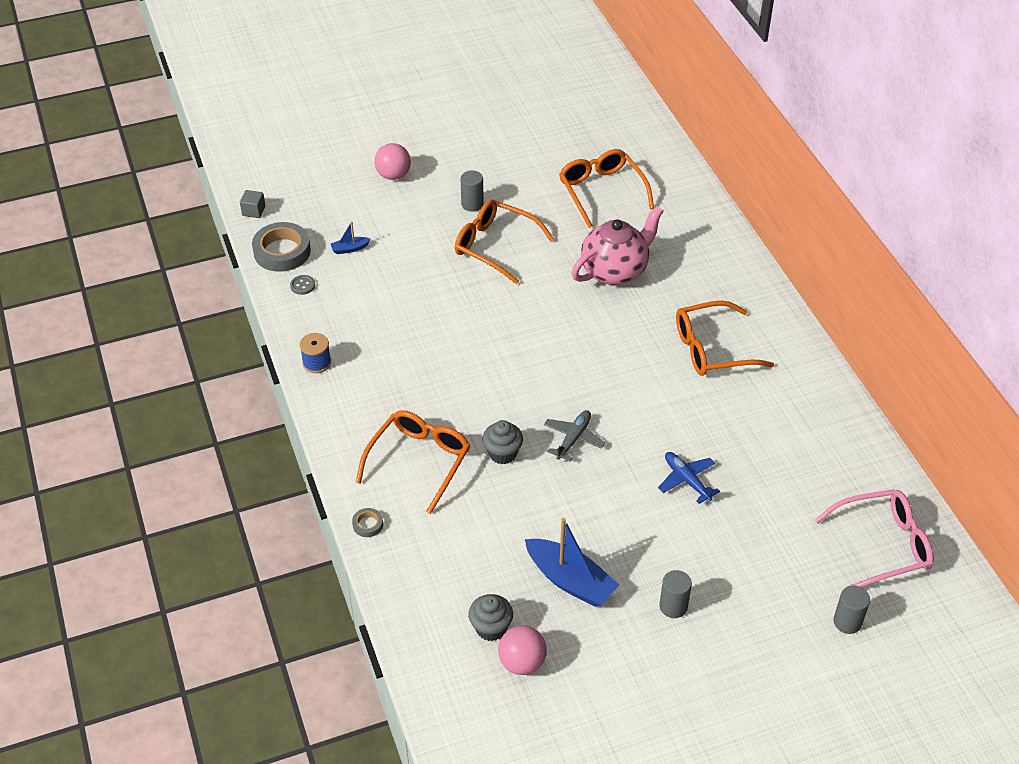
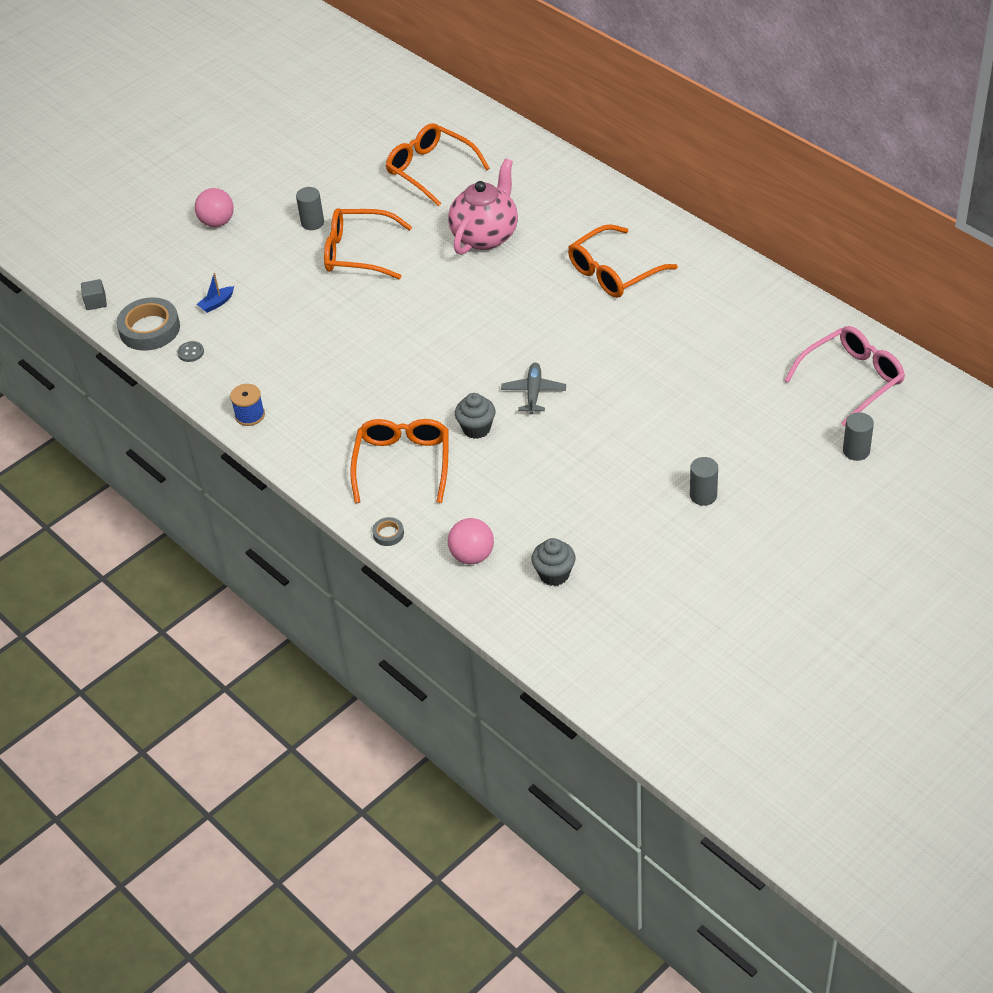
camera: 20 degrees left, 0 degrees up
(522, 662) = (598, 591): pink ball -> pink ball (472, 555)
(570, 580) = (601, 509): blue boat -> none
(686, 480) = (655, 389): blue plane -> none

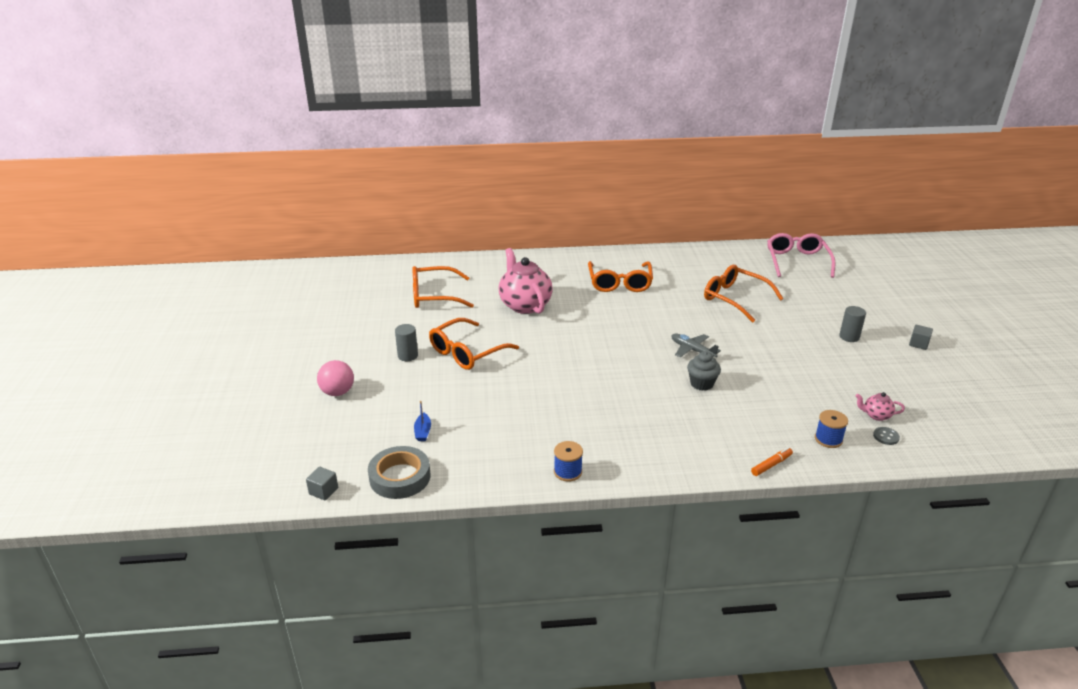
camera: 55 degrees left, 15 degrees down
(191, 352) = (457, 468): grey button -> grey button (886, 437)
(388, 534) = (771, 465): grey tape -> orange marker
(403, 464) = (704, 427): orange glasses -> orange glasses (735, 299)
(472, 555) = (828, 439): pink ball -> blue spool
(554, 574) = (876, 415): grey cupcake -> pink teapot
(754, 557) = (918, 344): none -> grey cube
(856, 451) = (856, 282): grey cylinder -> none

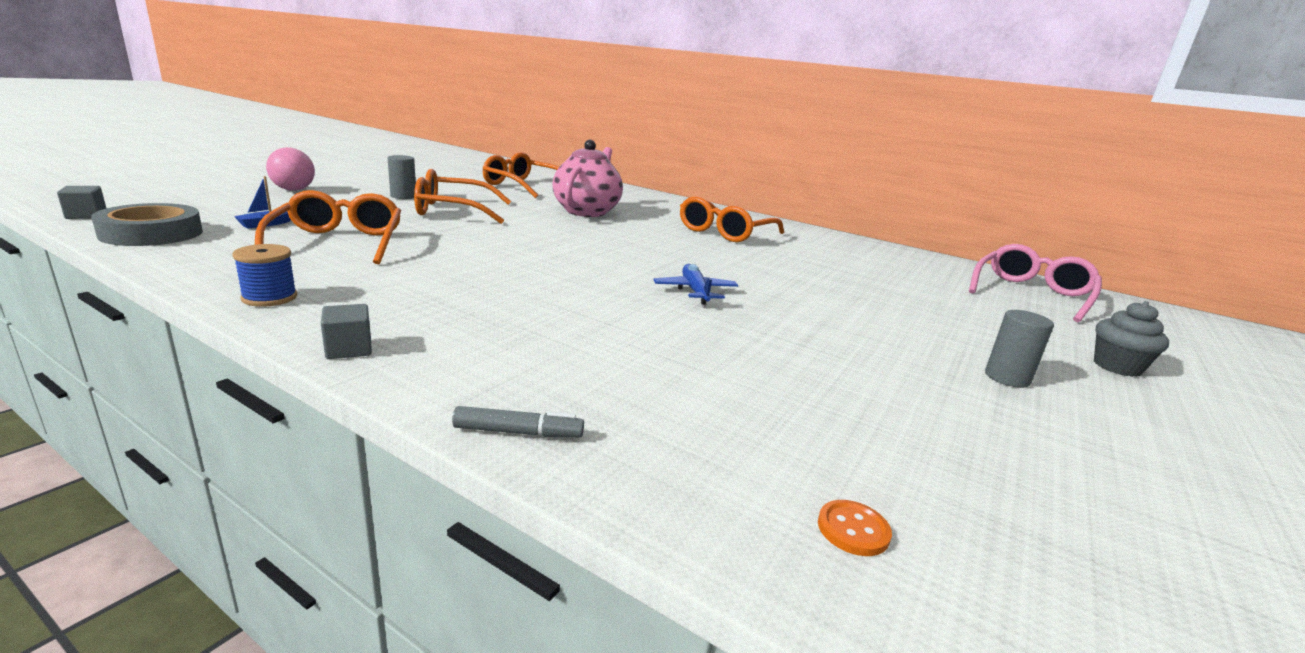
camera: 35 degrees right, 10 degrees down
(692, 350) = (695, 291): grey plane -> blue plane
(701, 384) = (635, 316): grey cupcake -> grey cupcake (1117, 367)
(735, 299) = (858, 284): orange glasses -> orange glasses (338, 243)
(771, 465) = (518, 432): orange marker -> grey marker
(828, 439) = (705, 462): blue spool -> none
(876, 415) = (889, 487): pink teapot -> none
(886, 437) = (853, 530): grey button -> orange button
(918, 344) = (1180, 447): grey cube -> grey cube (349, 349)

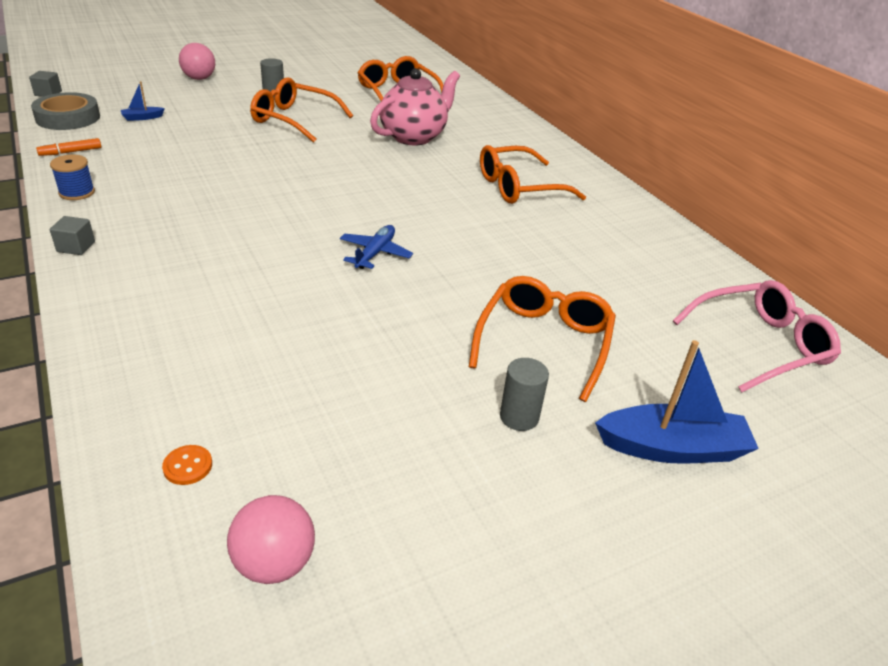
camera: 30 degrees right, 15 degrees up
(203, 263) = (71, 152): none -> orange marker
(338, 243) = (169, 146): orange glasses -> orange glasses (543, 343)
(518, 432) = (95, 335): grey marker -> none
(1098, 588) = (274, 563): none -> pink ball
(1117, 367) = (672, 448): grey cupcake -> blue boat

